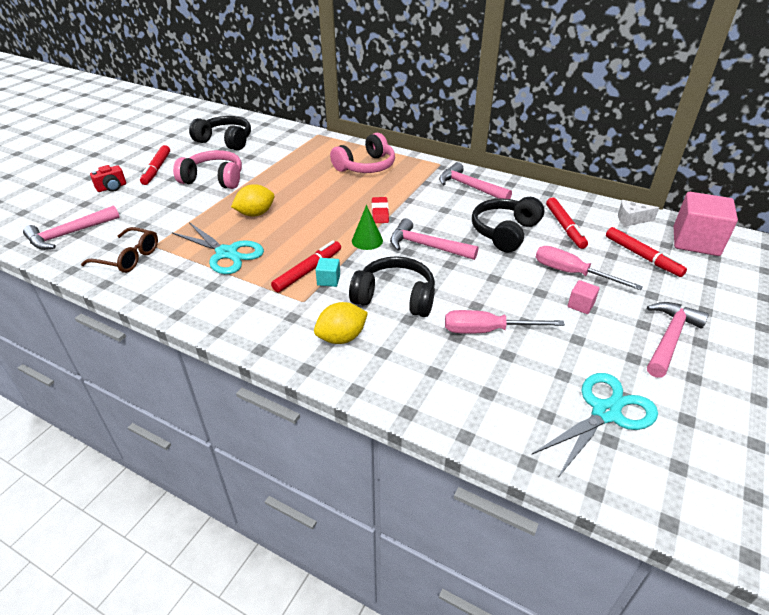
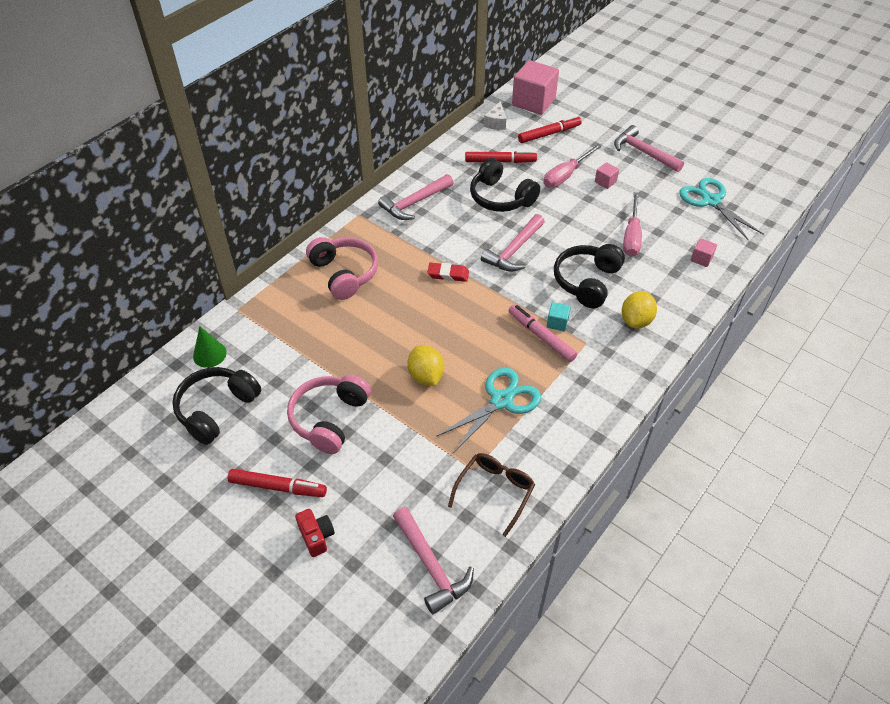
camera: 80 degrees left, 10 degrees up
(308, 271) = (541, 336): red marker -> pink marker
(341, 337) = (636, 320): yellow lemon -> yellow lemon turned 45 degrees clockwise
(367, 240) = (497, 289): green cone -> green cone (209, 354)
(471, 399) = (701, 259): none -> pink cube

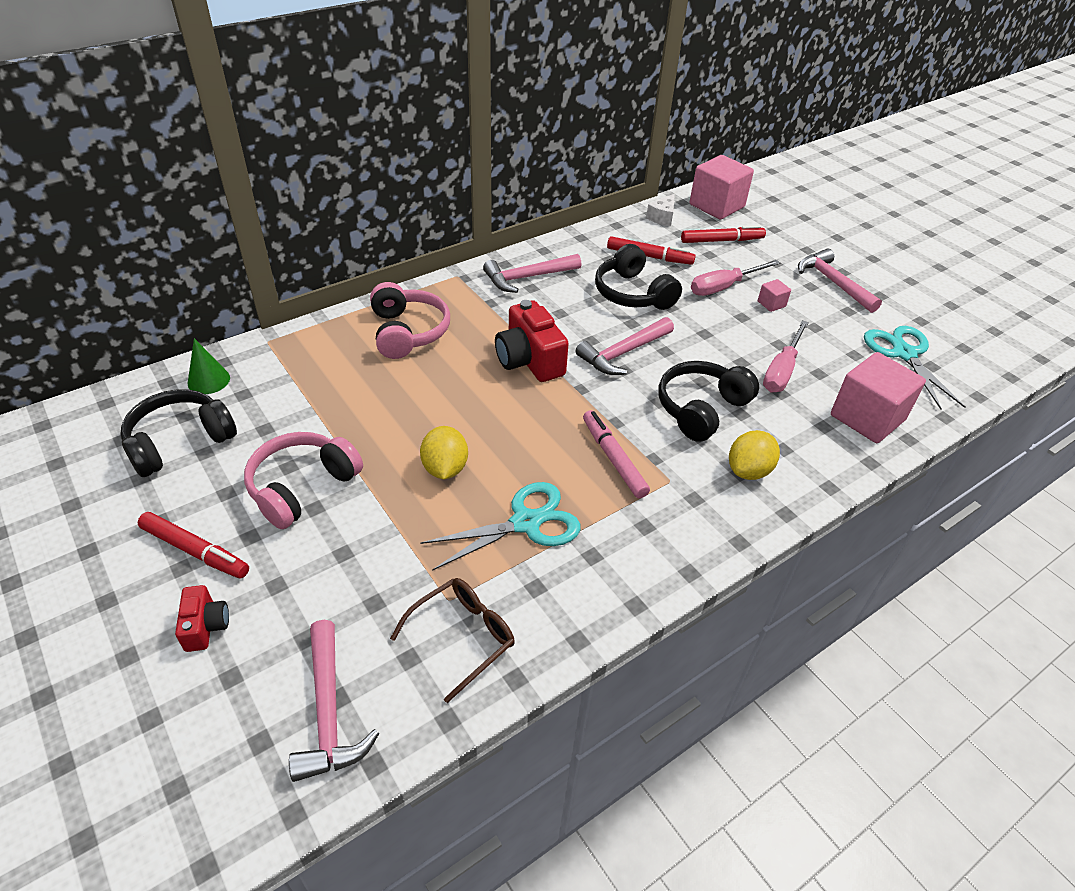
camera: 15 degrees right, 5 degrees down
(448, 274) = (529, 360): red eraser -> red camera
(557, 323) = (642, 447): turquoise cube -> none
(701, 259) = (867, 417): pink cube -> pink cube, size x2.28

